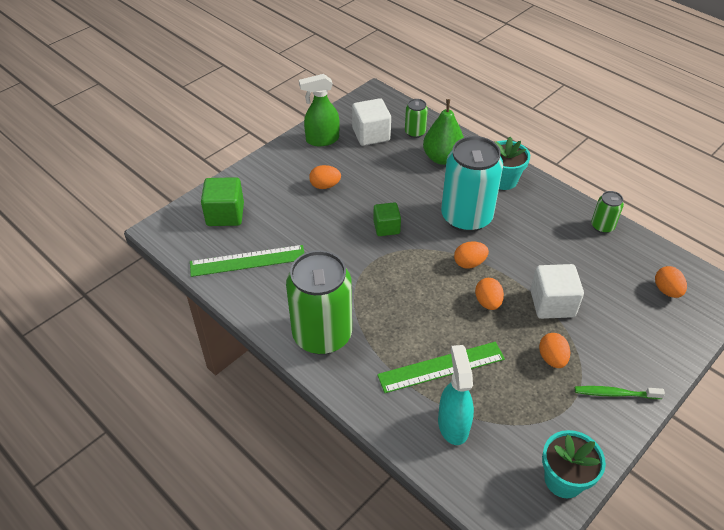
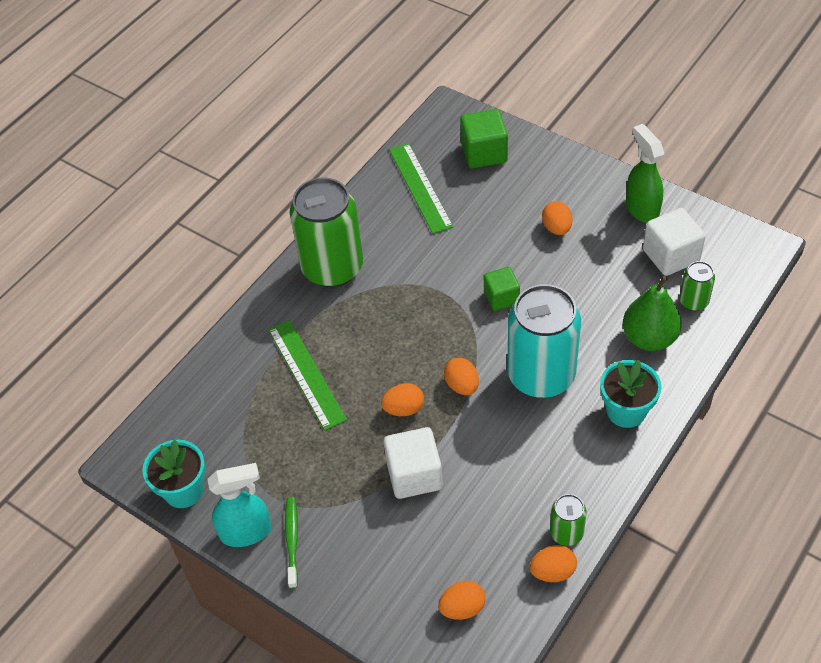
camera: 85 degrees right, 5 degrees up
(453, 424) = (238, 391): turquoise spray bottle -> turquoise spray bottle (246, 532)
(552, 358) = (332, 477): orange egg -> orange egg (553, 571)

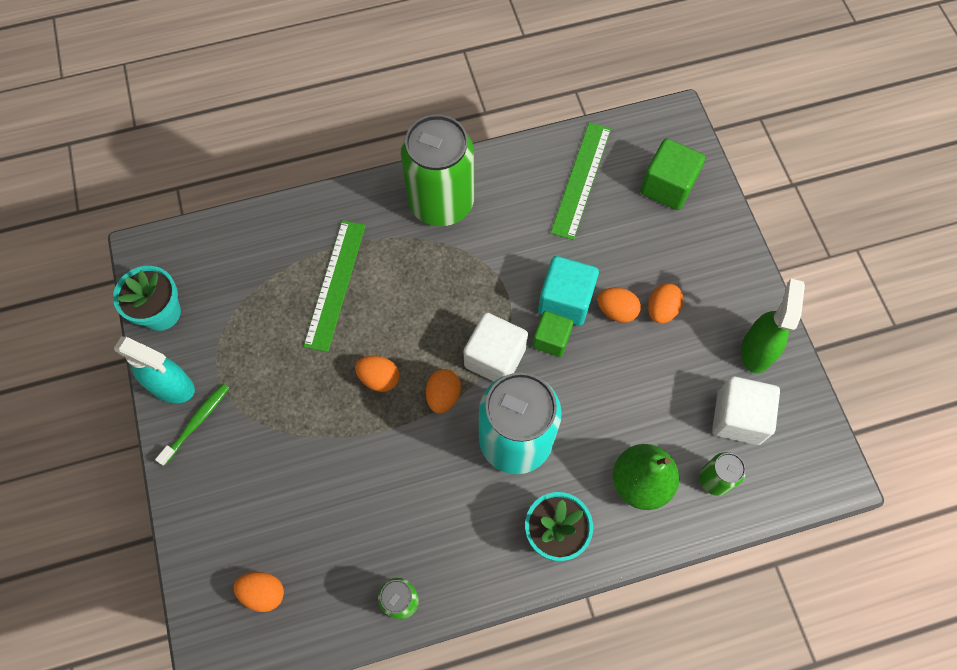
camera: 35 degrees right, 15 degrees up
(414, 475) = (333, 445): white cube -> white cube (495, 358)
(486, 267) = (565, 300): none -> turquoise cube
(553, 571) = (358, 625): orange egg -> orange egg (616, 311)

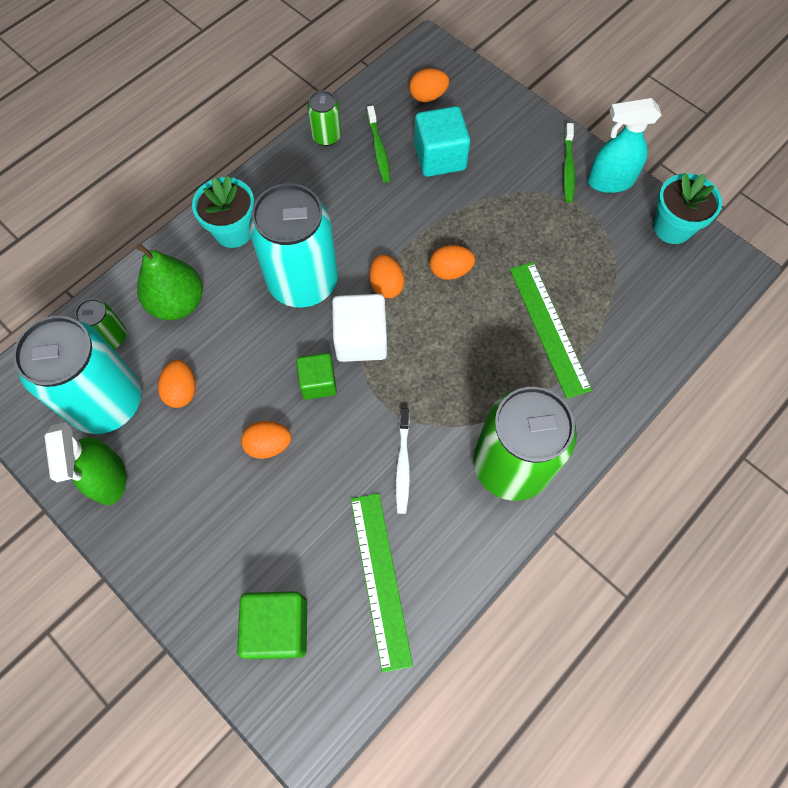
camera: 150 degrees right, 0 degrees up
(358, 551) = (378, 149): none -> green toothbrush
(520, 243) = (403, 464): none -> white toothbrush
(565, 300) = (324, 428): turquoise cube -> turquoise cube (440, 157)
(661, 310) = (223, 470): orange egg -> orange egg (182, 391)
(738, 418) = (107, 402): white cube -> turquoise can

